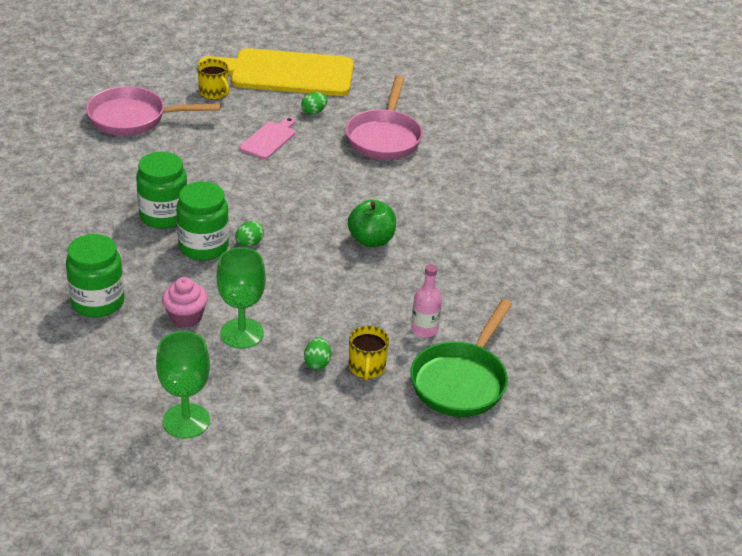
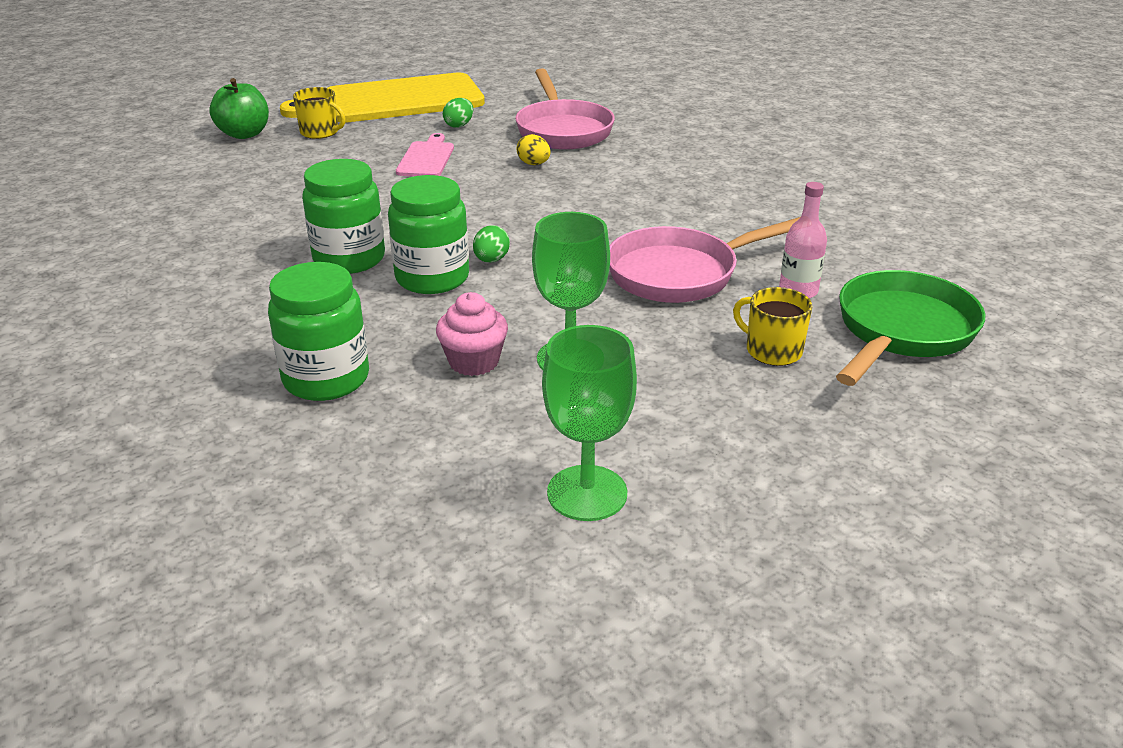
camera: 20 degrees left, 5 degrees down
(133, 118) = (231, 174): pink pan -> pink pan (681, 273)
(317, 363) = (704, 364): green egg -> none
(338, 166) = (534, 164): none -> yellow egg
(367, 367) = (772, 350): yellow mug -> yellow mug turned 150 degrees clockwise
(371, 240) = (641, 221): green apple -> green apple (244, 134)
(461, 381) = (901, 331): green pan -> green pan turned 150 degrees counterclockwise

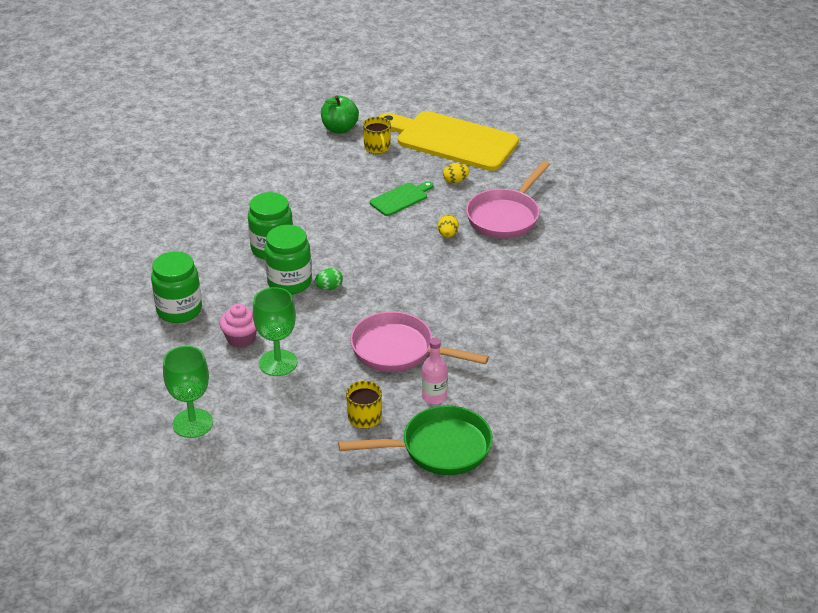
camera: 45 degrees right, 5 degrees up
(426, 158) = (401, 199): pink cutting board -> green cutting board
(459, 125) = (455, 181): green egg -> yellow egg

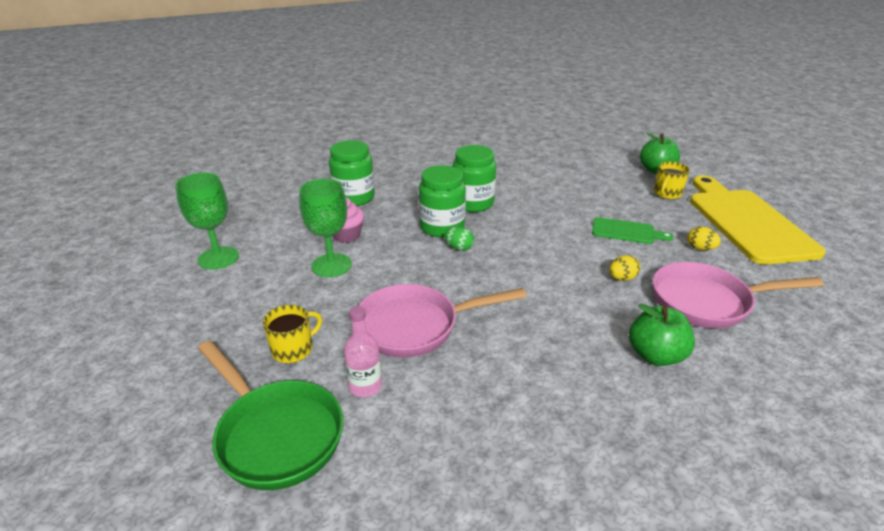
camera: 55 degrees right, 5 degrees down
(399, 351) = (415, 326): pink pan -> pink pan turned 90 degrees counterclockwise
(525, 267) = (655, 355): none -> green apple

